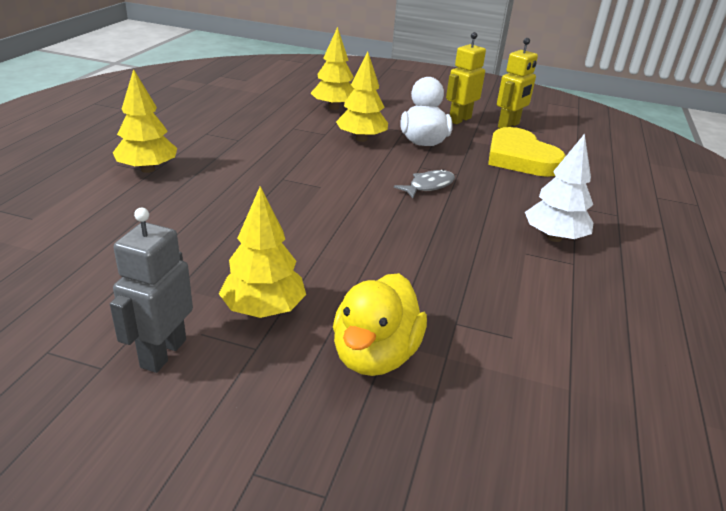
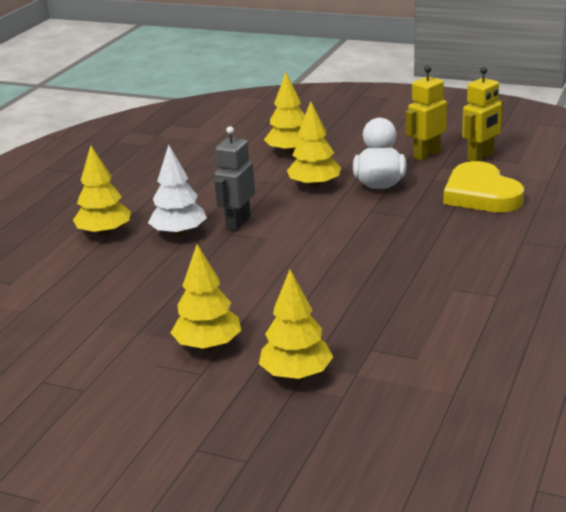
camera: 10 degrees right, 5 degrees down
(163, 353) = (129, 379): grey robot -> grey robot (238, 223)
(375, 355) = (296, 375): yellow duck -> yellow tree
(428, 186) = (374, 231): grey fish -> none
(554, 237) = (487, 273): white tree -> white tree (179, 233)

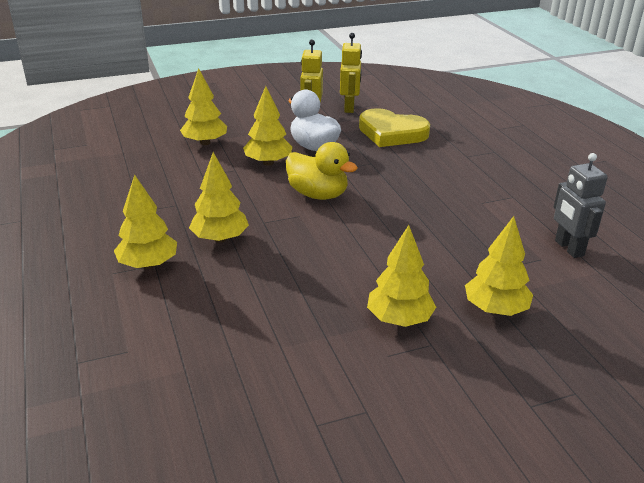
camera: 45 degrees left, 5 degrees up
(179, 233) = (220, 238): white tree -> yellow tree
(238, 223) = (255, 211): grey robot -> grey robot (568, 248)
(311, 227) = (318, 194): none -> yellow duck

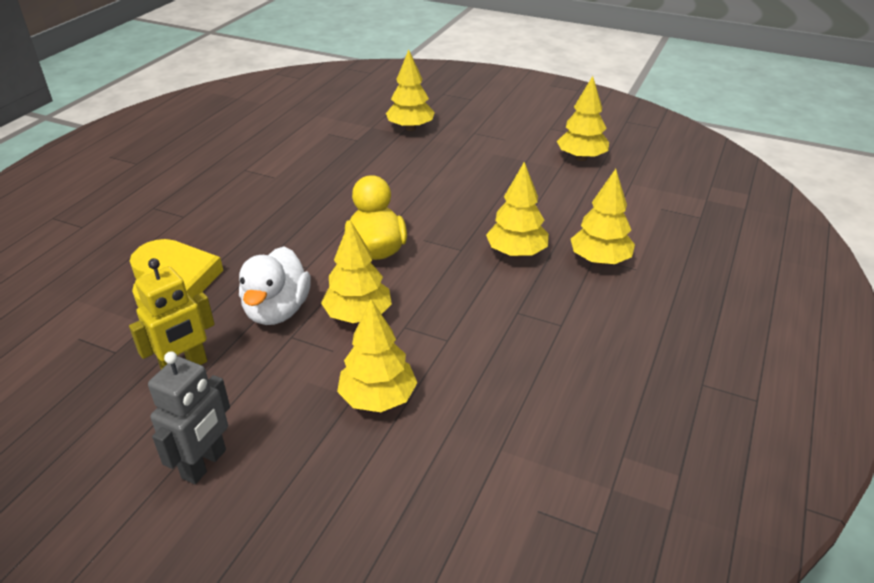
camera: 135 degrees left, 5 degrees up
(349, 108) = (118, 352): yellow robot -> none
(399, 319) = (471, 148): yellow tree -> yellow tree (581, 158)
(568, 248) = (299, 129): grey robot -> grey robot (204, 464)

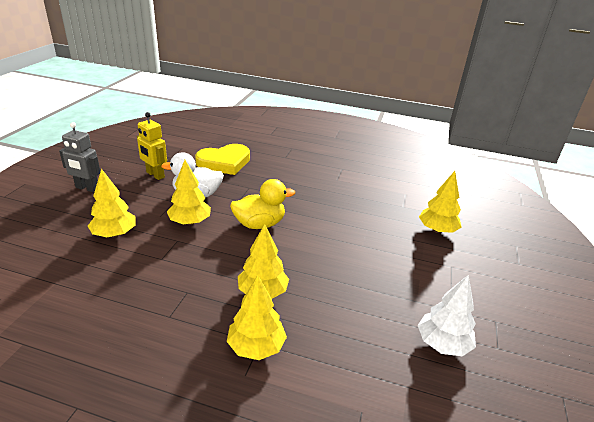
camera: 80 degrees right, 5 degrees down
(581, 158) = (442, 344): yellow tree -> white tree

